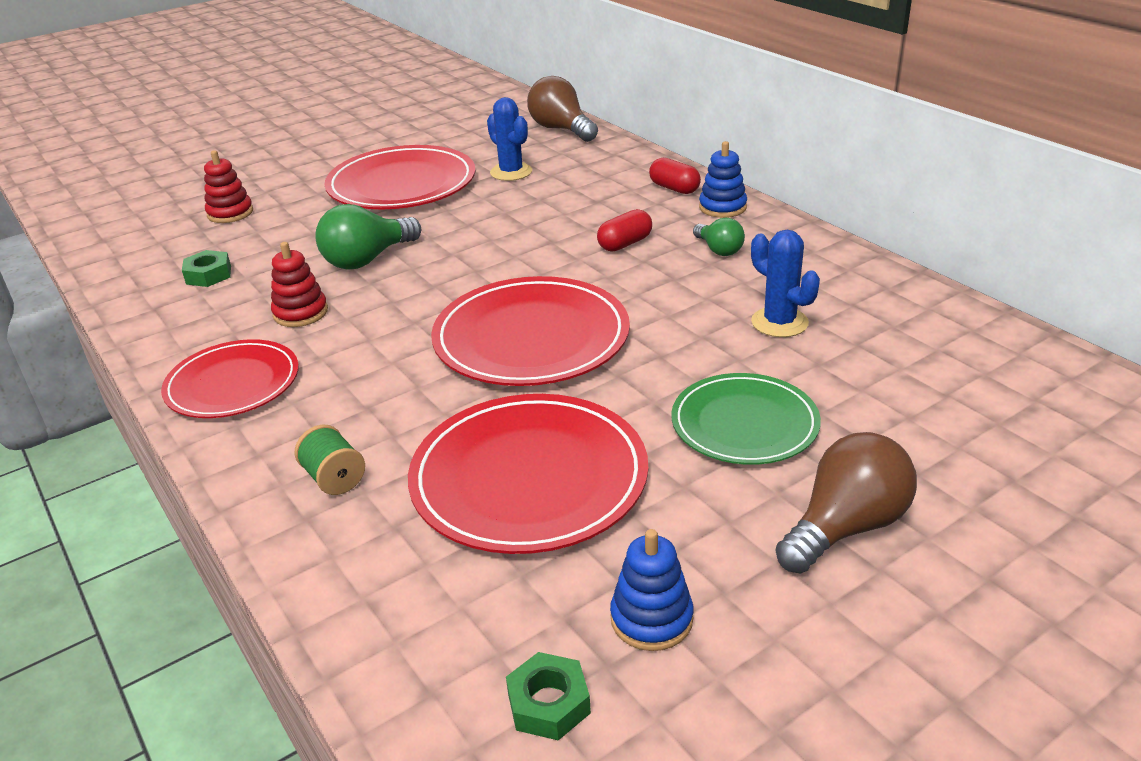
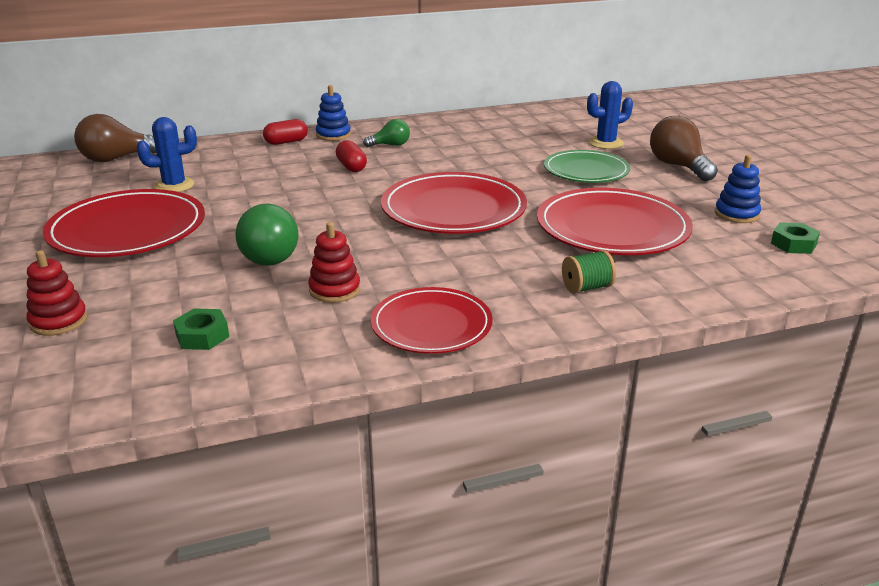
camera: 75 degrees left, 5 degrees down
(779, 322) = (491, 146): blue cactus -> blue cactus (605, 143)

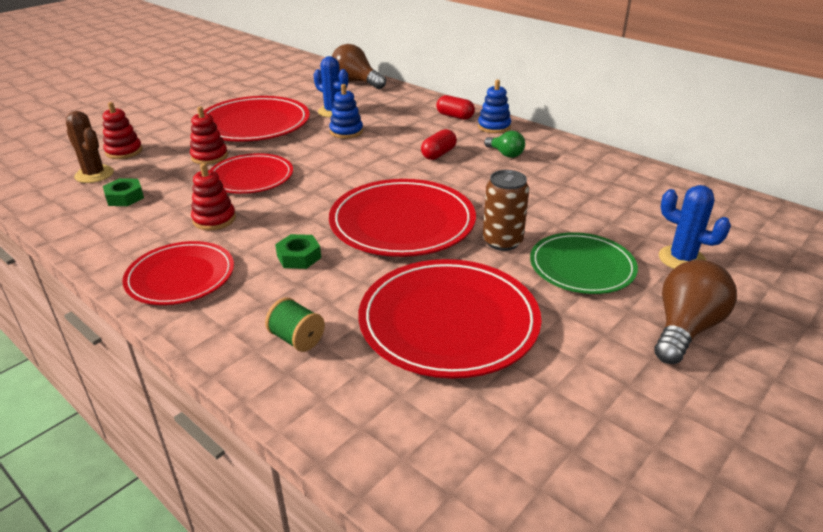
camera: 60 degrees right, 5 degrees up
(98, 350) = (94, 174): none -> brown cactus
(174, 269) = (209, 156): none -> red stacking toy
(266, 255) = (251, 177): green light bulb -> red plate
(526, 184) = (502, 241): none -> brown can
(736, 214) = (587, 411): blue stacking toy -> blue stacking toy (346, 131)
(793, 244) = (544, 486): green nut -> green nut (299, 257)

